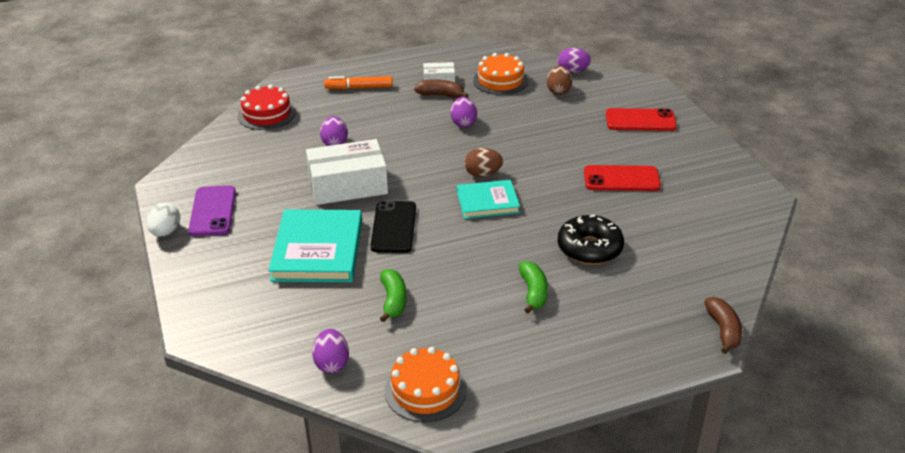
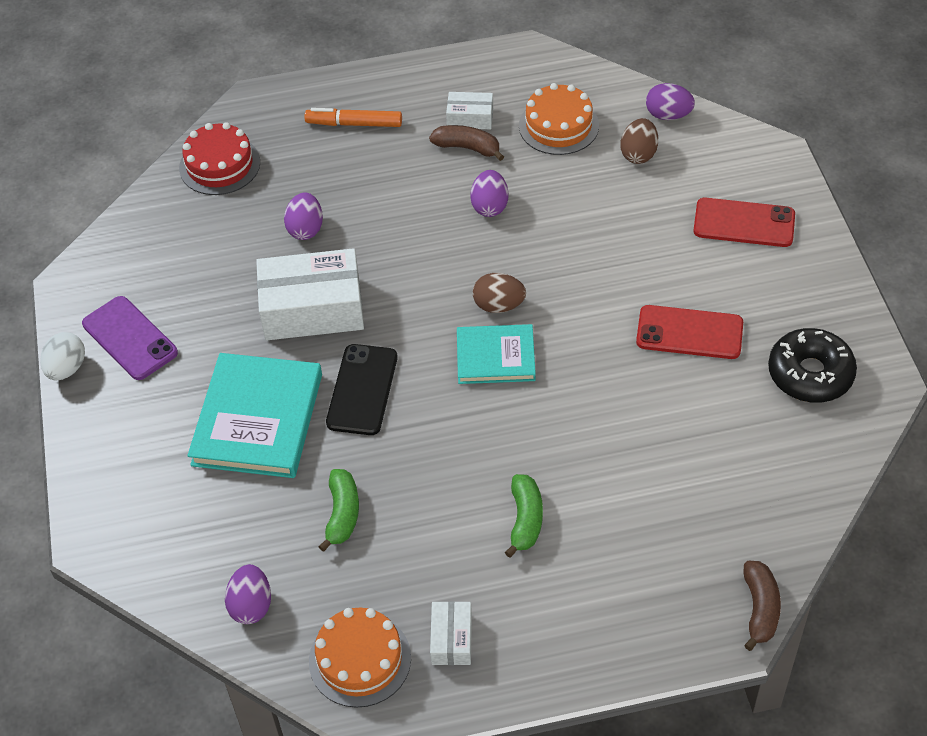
camera: 10 degrees right, 15 degrees up
(213, 211) = (130, 338): purple phone -> purple phone turned 45 degrees counterclockwise
(495, 370) = (451, 639): none -> white box
(589, 248) = (616, 453): black donut -> black donut (810, 374)

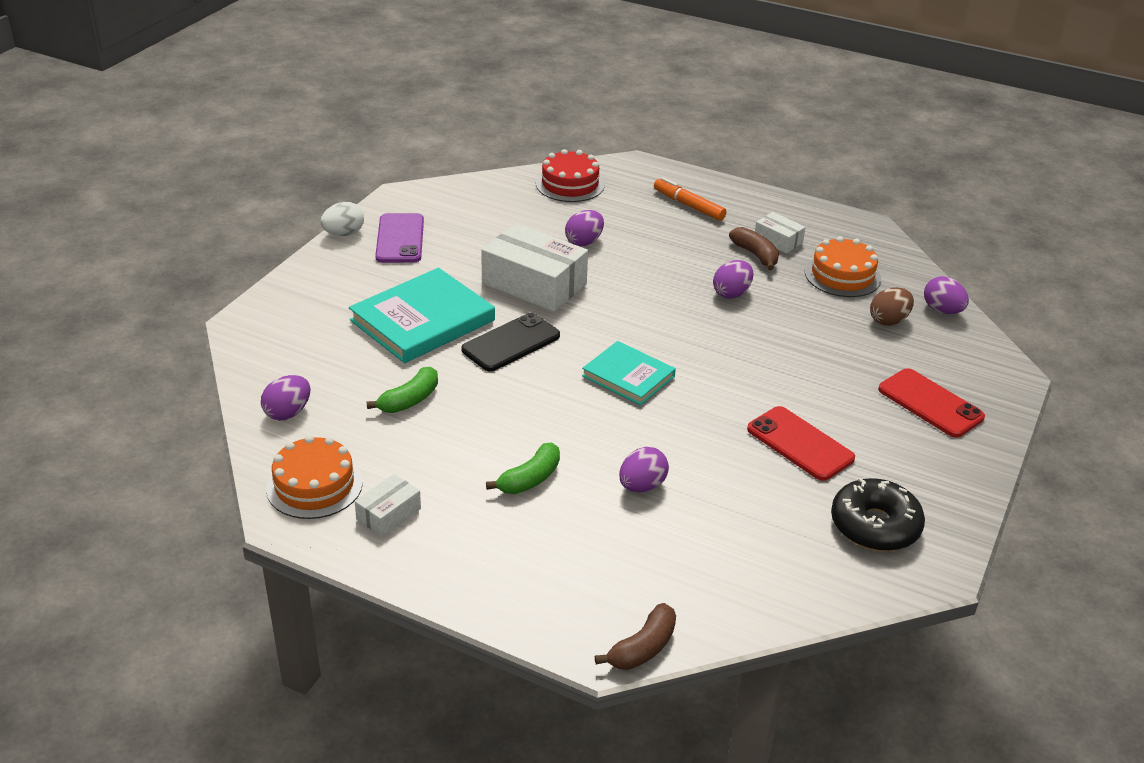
camera: 35 degrees right, 15 degrees down
(499, 305) = (668, 349): brown egg -> none
(616, 462) = (642, 486): none -> purple egg

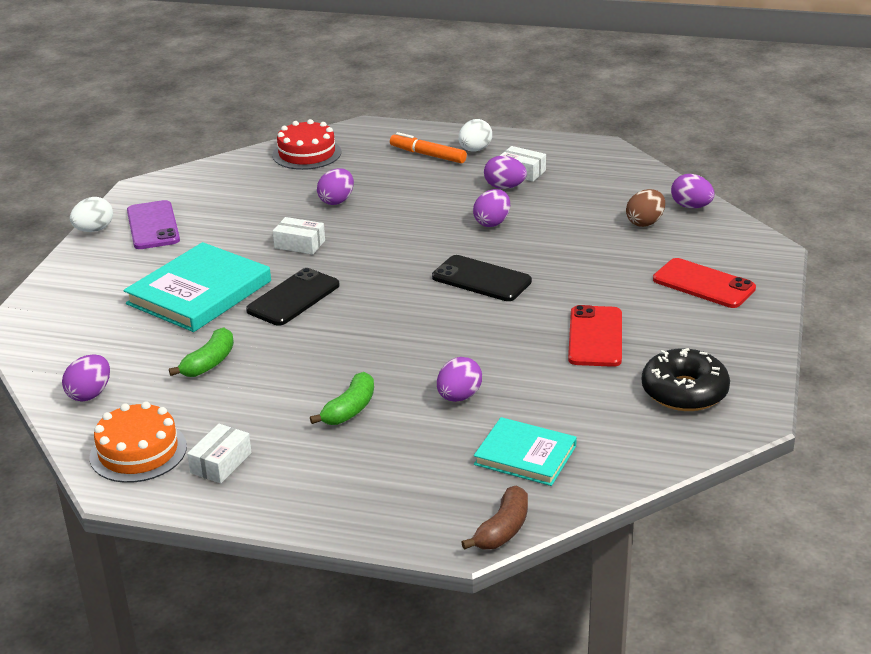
camera: 10 degrees left, 5 degrees down
(534, 284) = (299, 244): white box -> white box, size x0.49
(628, 376) = (416, 307): turquoise book -> turquoise book (525, 455)
(702, 356) = (481, 279): none -> black phone
(737, 208) = (475, 150): none -> white egg
(755, 255) = (504, 187): brown banana -> purple egg
(800, 444) = (595, 337): red phone -> red phone turned 60 degrees clockwise
(842, 275) = (591, 192): orange cake -> none

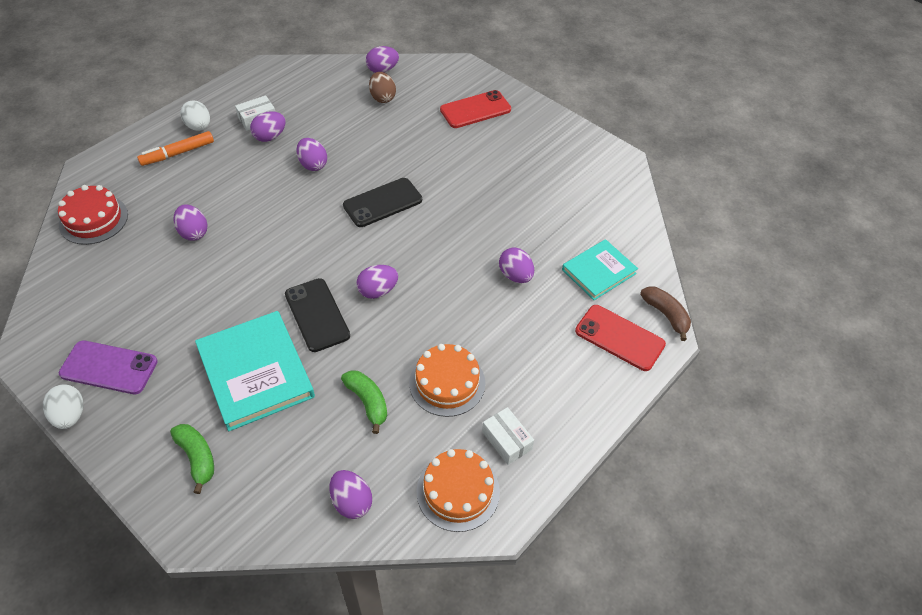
camera: 65 degrees left, 20 degrees up
(268, 401) = (447, 383): none -> orange cake
(299, 244) = (239, 281): white box -> none
(350, 409) = (490, 339): green banana -> green banana (197, 458)
(354, 319) = (378, 291): none -> purple egg
(595, 337) = (495, 182): red phone -> red phone (619, 338)
(684, 391) = (580, 173): black donut -> none

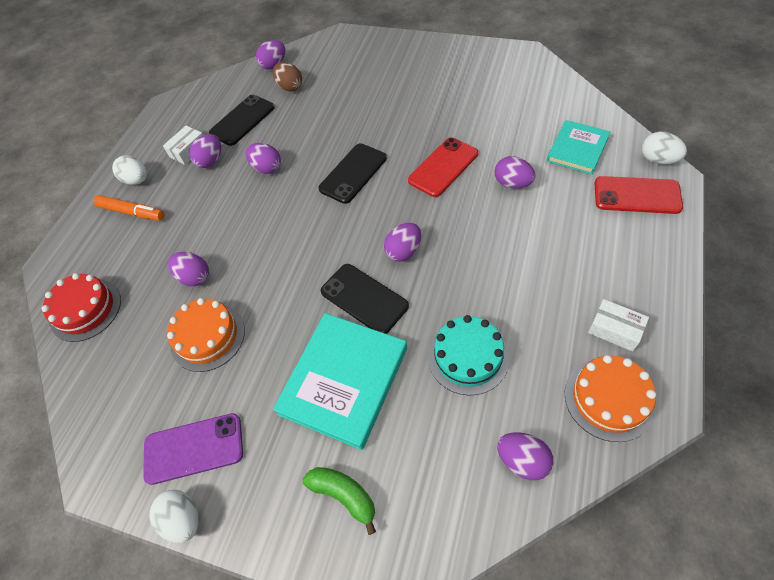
camera: 15 degrees left, 5 degrees up
(178, 153) = (132, 212): orange marker -> orange marker turned 105 degrees counterclockwise
(255, 372) = (344, 380): turquoise book -> turquoise book turned 75 degrees clockwise
(320, 111) = (242, 120): none -> black phone
(368, 402) = (468, 356): green banana -> turquoise cake
(447, 383) = (525, 303): orange cake -> orange cake (207, 336)
(475, 110) = (377, 64): red phone -> red phone (443, 167)
(666, 315) = (658, 160): brown banana -> white egg

